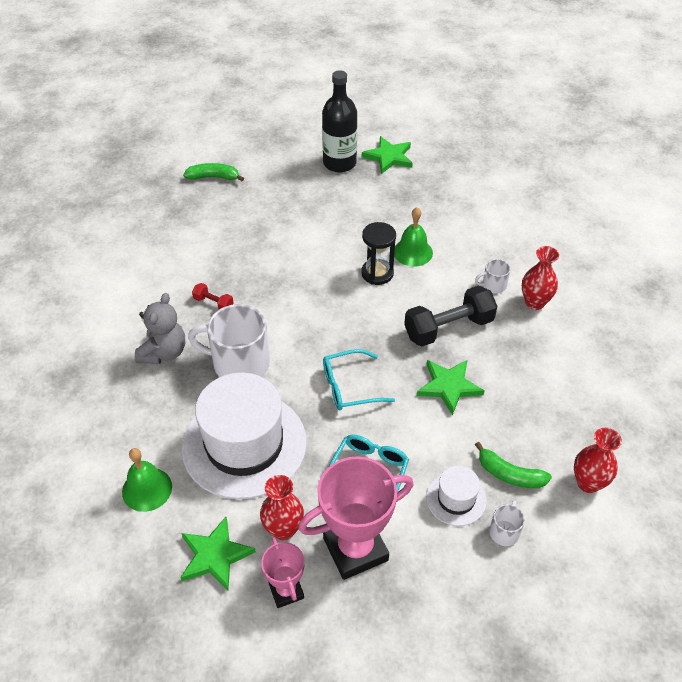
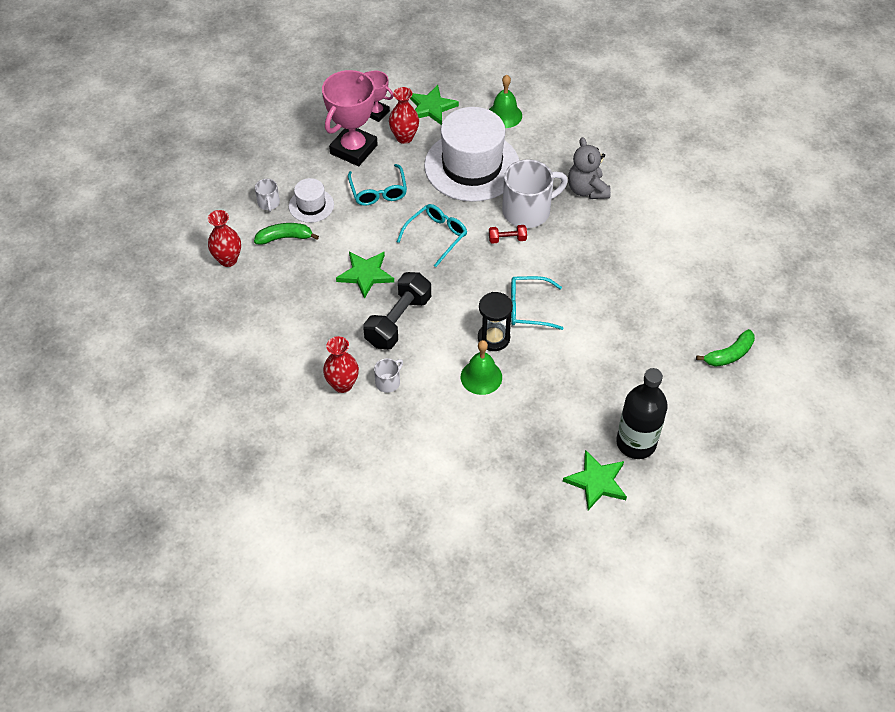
camera: 145 degrees right, 5 degrees up
(213, 303) = (594, 241): red dumbbell -> red dumbbell (507, 239)
(326, 280) = (528, 308): none -> turquoise glasses

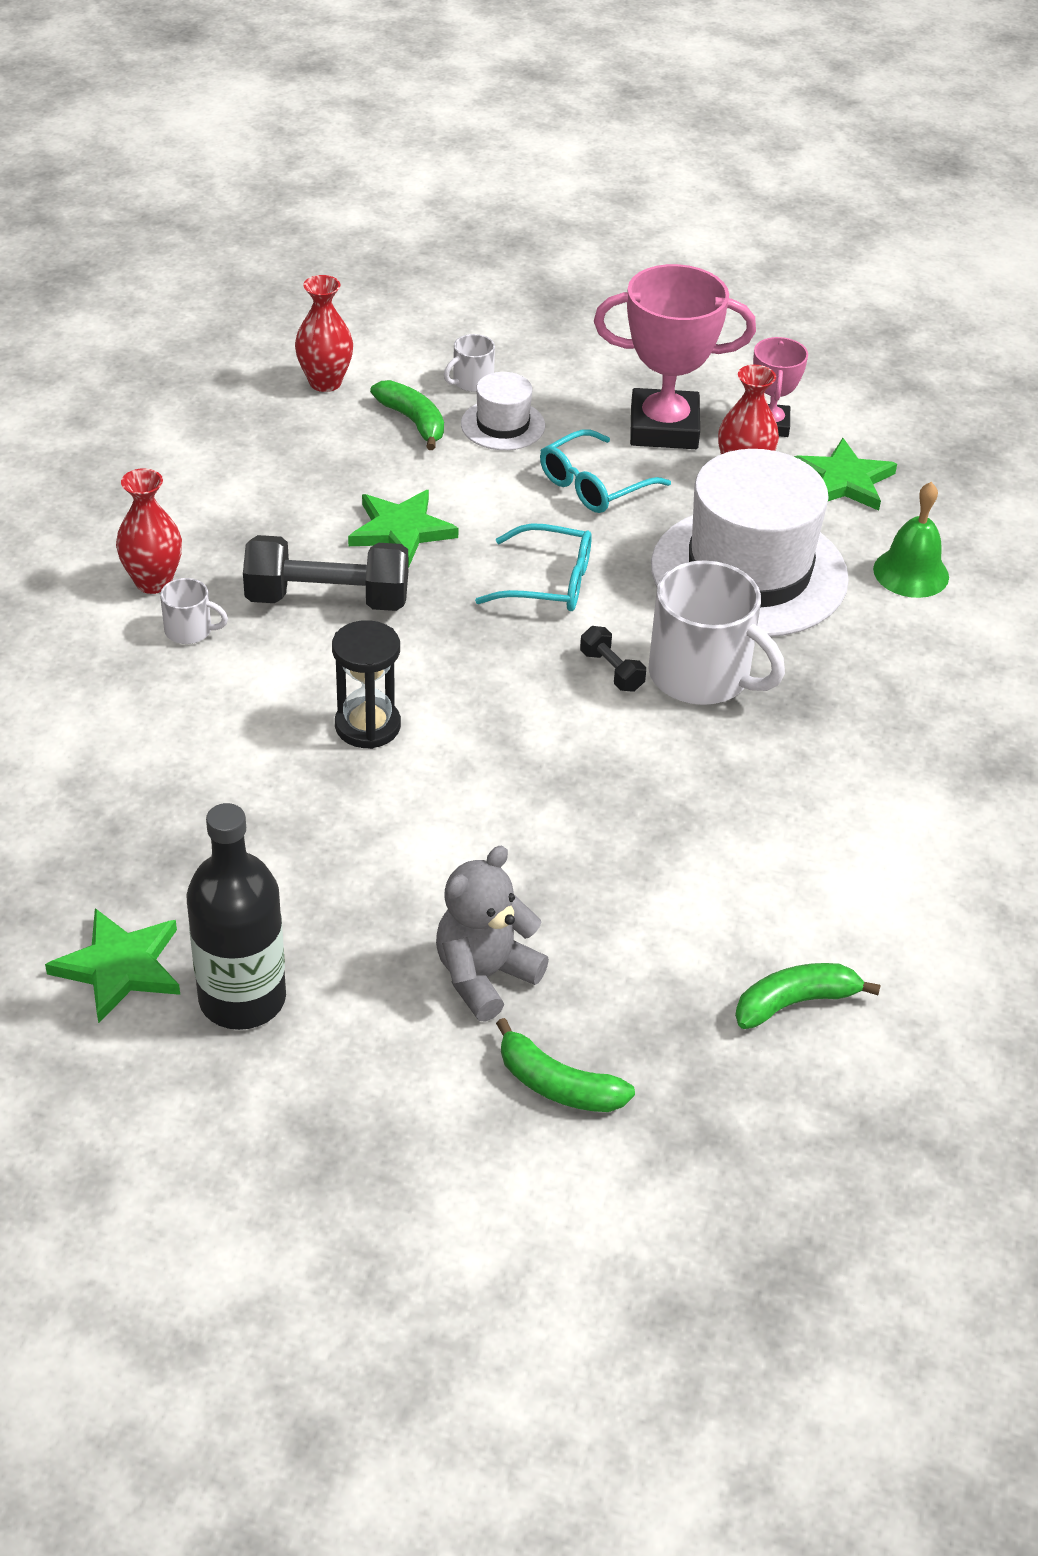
camera: 60 degrees right, 10 degrees down
(481, 377) = (270, 738): green bell -> none
(507, 239) = (611, 671): red dumbbell -> black dumbbell
(528, 308) = (469, 749): turquoise glasses -> none
(587, 190) = (823, 739): grey teddy bear -> grey teddy bear (484, 976)
(721, 264) = (795, 1002): none -> green banana

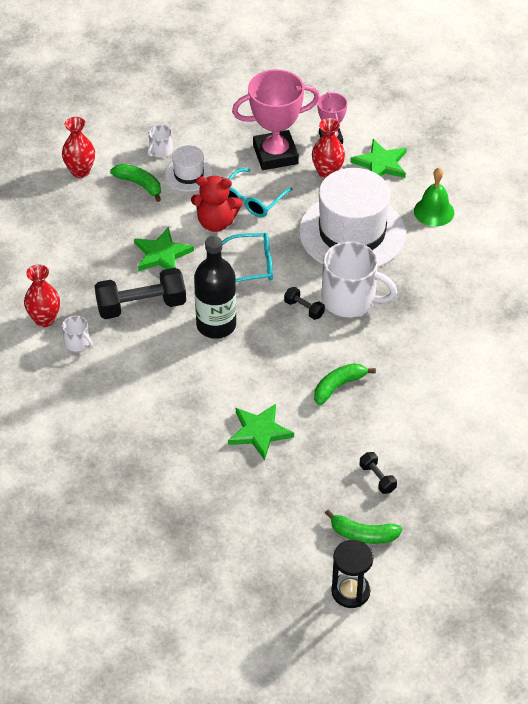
camera: 15 degrees left, 5 degrees up
(119, 967) = (129, 535): green star -> green star (259, 432)
(190, 630) = (77, 343): white mug -> white mug turned 45 degrees clockwise
(242, 999) = (196, 534): black bottle -> black bottle (216, 325)
(367, 726) = (194, 373): black hourglass -> black hourglass (350, 591)
(484, 976) = (307, 490): grey teddy bear -> none
(516, 504) = (216, 222): none -> red teddy bear
(628, 990) = (377, 478): none -> black dumbbell
(795, 1002) = (457, 462): green banana -> green banana (338, 386)

